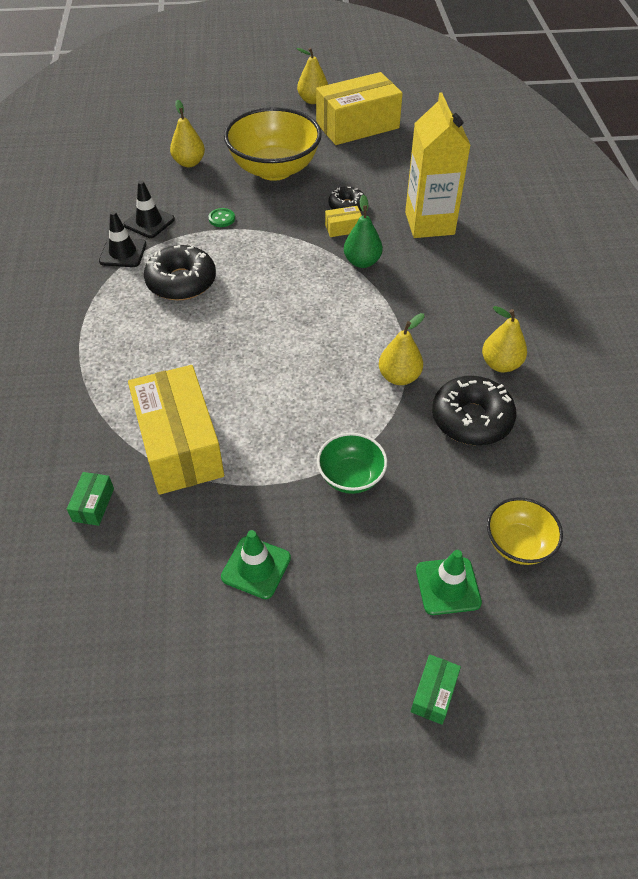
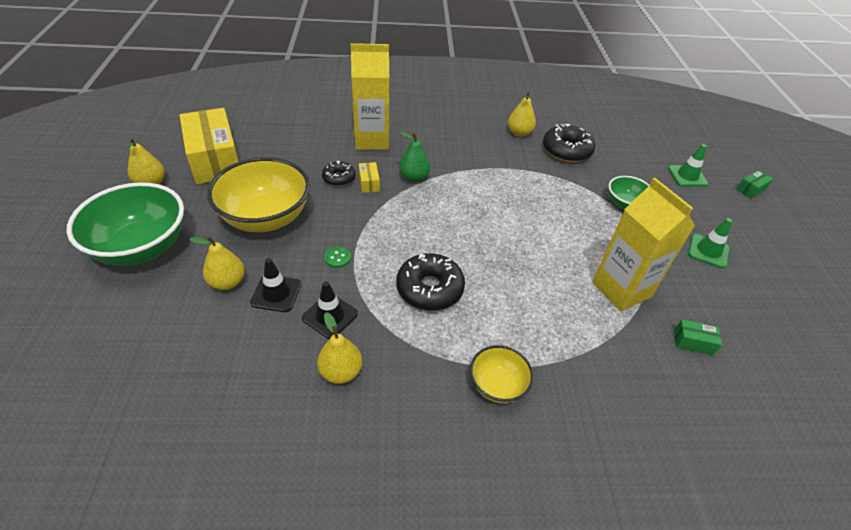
camera: 90 degrees left, 5 degrees down
(123, 253) = (379, 337): black traffic cone -> black traffic cone (276, 293)
(179, 445) = (621, 289): yellow box -> yellow carton
(228, 115) = (142, 247): none -> green bowl
(399, 377) = (535, 174): yellow pear -> yellow pear (341, 372)
(434, 693) = (751, 189): green box -> green box turned 60 degrees counterclockwise
(518, 544) = (651, 149): yellow bowl -> yellow bowl (497, 385)

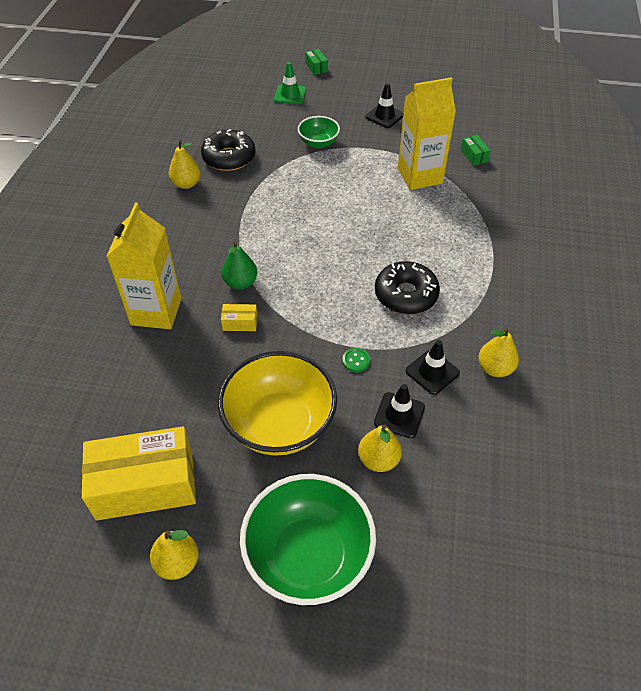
camera: 75 degrees left, 5 degrees up
(339, 178) = (223, 350): black donut -> none
(497, 385) = (509, 270): yellow bowl -> none
(693, 342) = (474, 156): green box -> green box turned 45 degrees counterclockwise
(708, 251) = (384, 116): green traffic cone -> black traffic cone

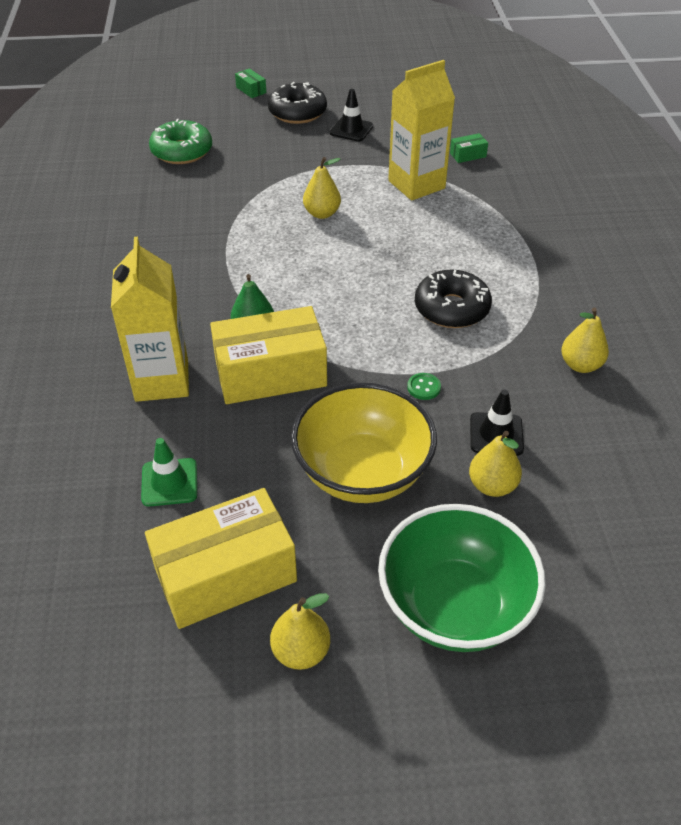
camera: 15 degrees left, 5 degrees down
(186, 184) = (143, 236): yellow pear -> yellow pear (322, 213)
(229, 158) = (185, 199): black donut -> black donut (297, 112)
(240, 323) = (270, 373): yellow box -> yellow box, size x2.48
(242, 114) = (182, 151): none -> green donut
(290, 95) = (231, 123): green traffic cone -> green traffic cone (169, 482)
(318, 143) = (286, 168): green bowl -> none
(432, 372) = (514, 382): black traffic cone -> none
(474, 156) = (468, 155): green box -> green box turned 75 degrees counterclockwise

